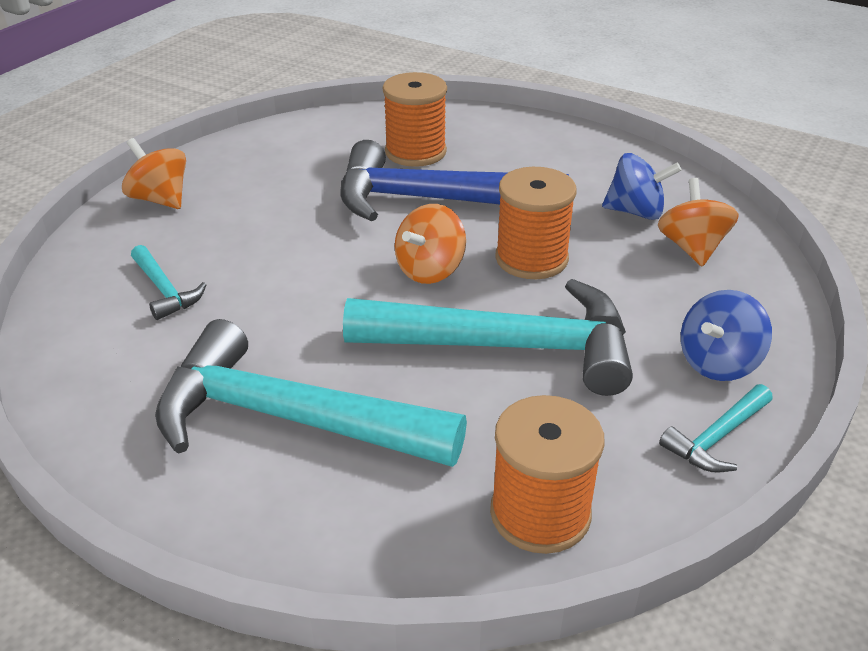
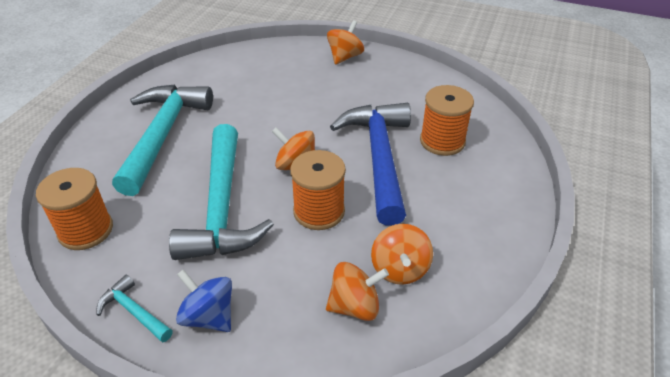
camera: 80 degrees right, 5 degrees up
(164, 290) = (261, 77): turquoise hammer -> none
(635, 212) = (400, 269): blue spinning top -> orange spinning top

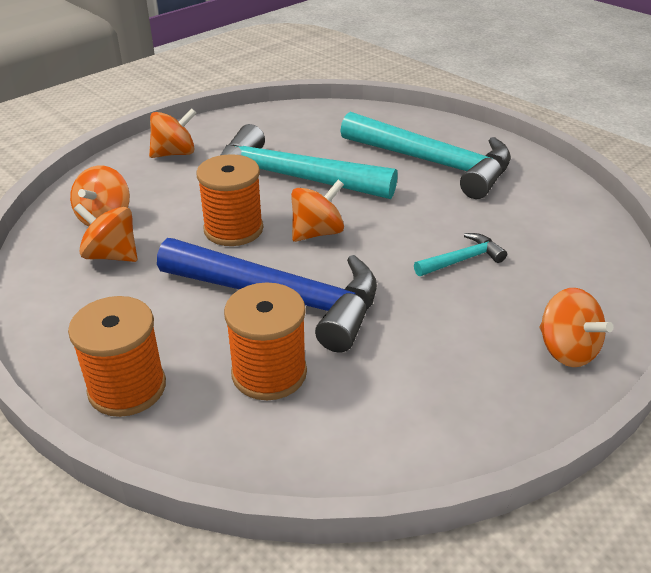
camera: 115 degrees right, 5 degrees down
(85, 230) = (319, 117): orange spool -> orange spool (127, 388)
(134, 311) = (212, 127): turquoise hammer -> turquoise hammer (462, 260)
(209, 316) = (174, 153): blue spinning top -> orange spinning top

